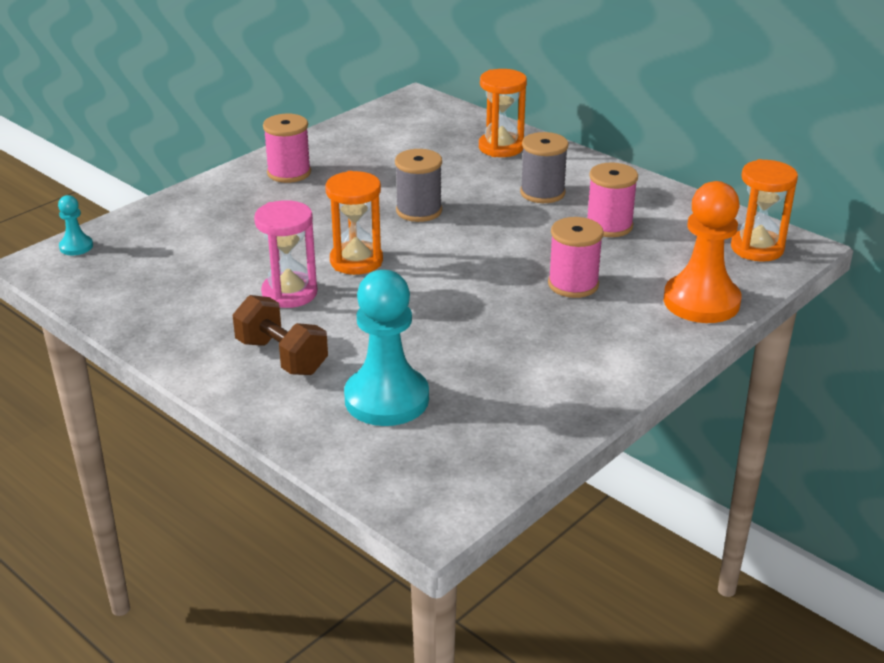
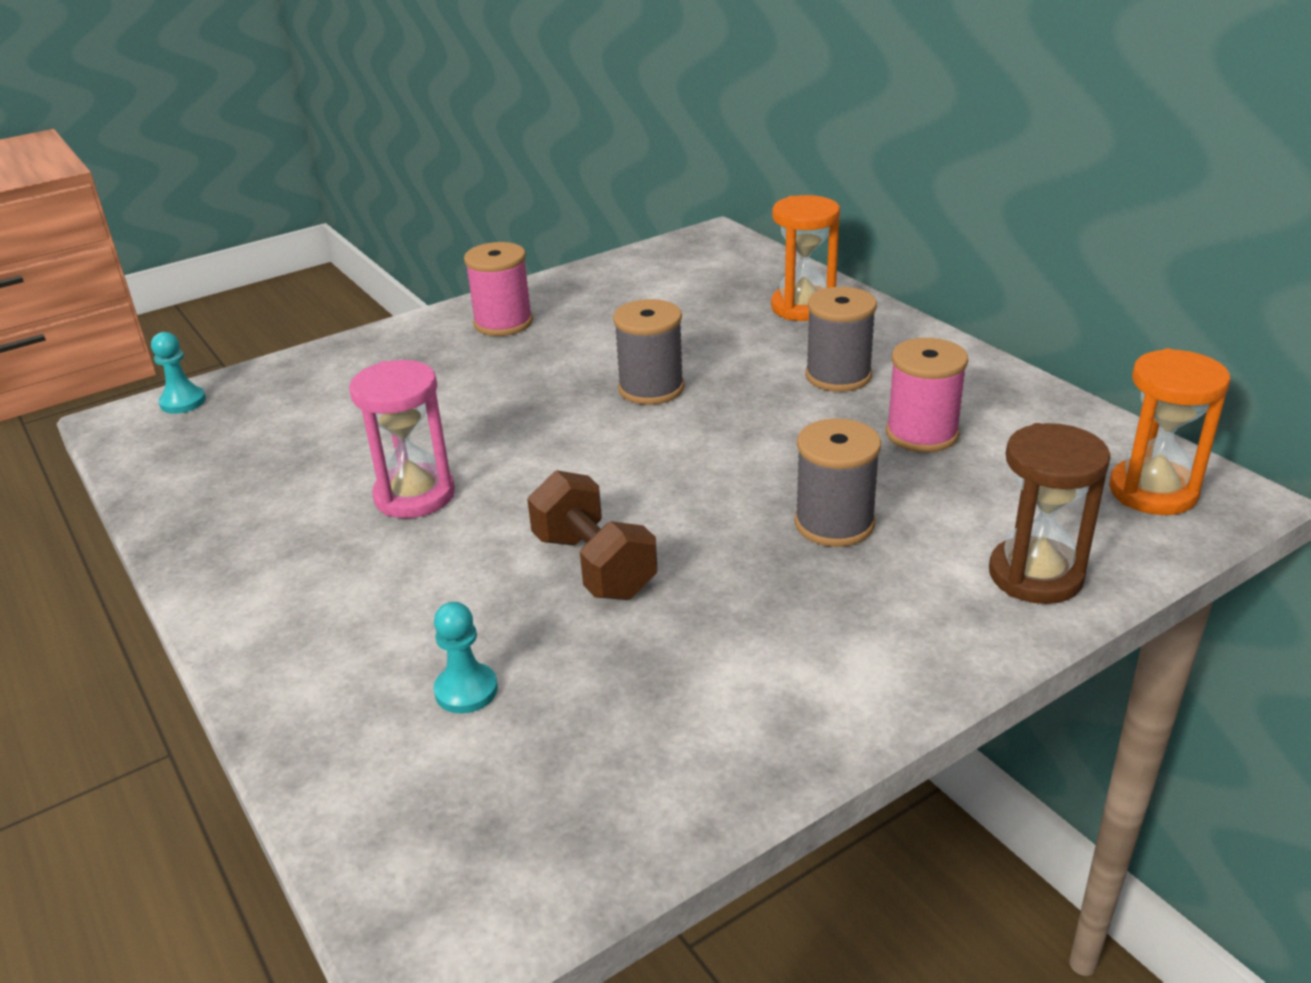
camera: 15 degrees right, 0 degrees up
(282, 357) = (351, 596): brown dumbbell -> brown dumbbell (594, 566)
(356, 261) = (530, 455): orange hourglass -> none
(386, 399) = (466, 690): turquoise pawn -> turquoise pawn, size x0.46
(573, 284) = (834, 523): pink spool -> grey spool
(701, 301) = (1035, 575): orange pawn -> brown hourglass

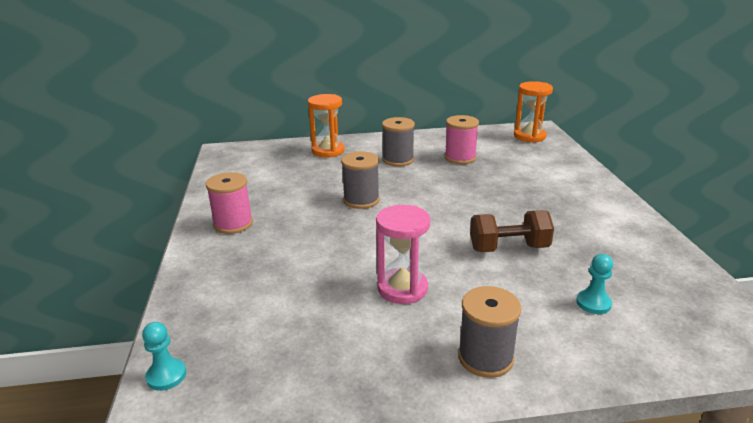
camera: 65 degrees left, 5 degrees down
(834, 523) = (512, 189): grey spool -> grey spool (485, 357)
(1035, 575) = (568, 166): brown hourglass -> none

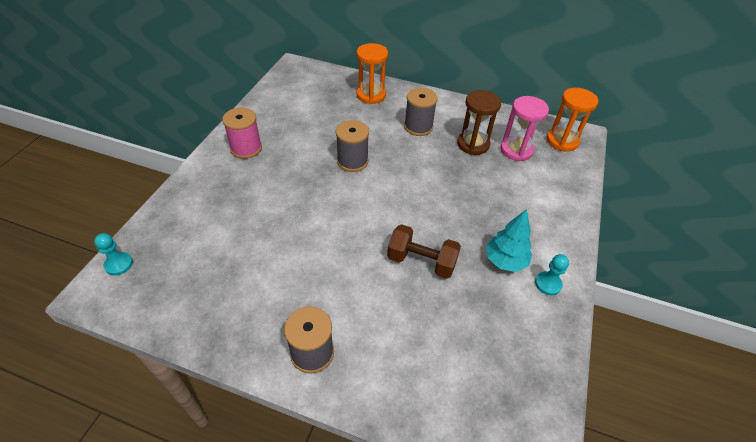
camera: 25 degrees right, 20 degrees up
(402, 288) = (309, 263): pink hourglass -> pink hourglass (516, 150)
(460, 158) = (473, 144): pink spool -> brown hourglass
(577, 223) = (505, 261): none -> turquoise tree
(593, 303) = (435, 347): turquoise pawn -> turquoise pawn (548, 284)

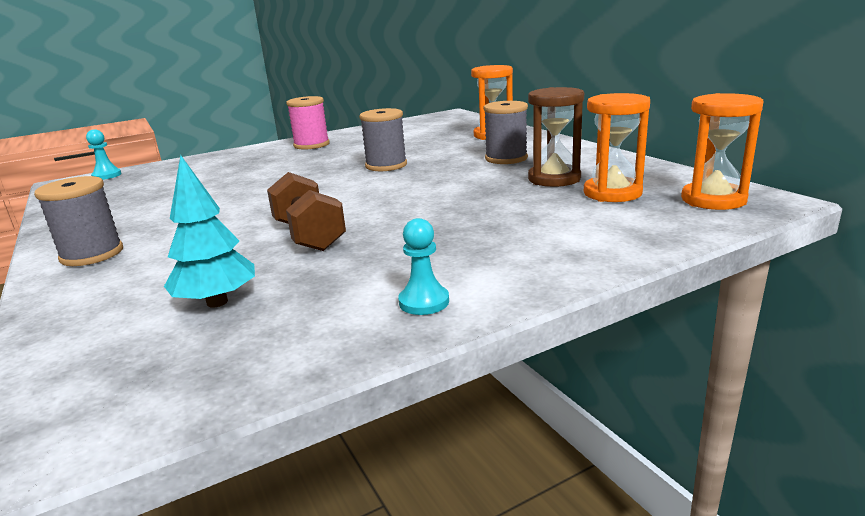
camera: 45 degrees right, 25 degrees down
(505, 261) = (406, 265): turquoise tree -> turquoise tree (217, 302)
(516, 150) = (612, 193): pink hourglass -> orange hourglass

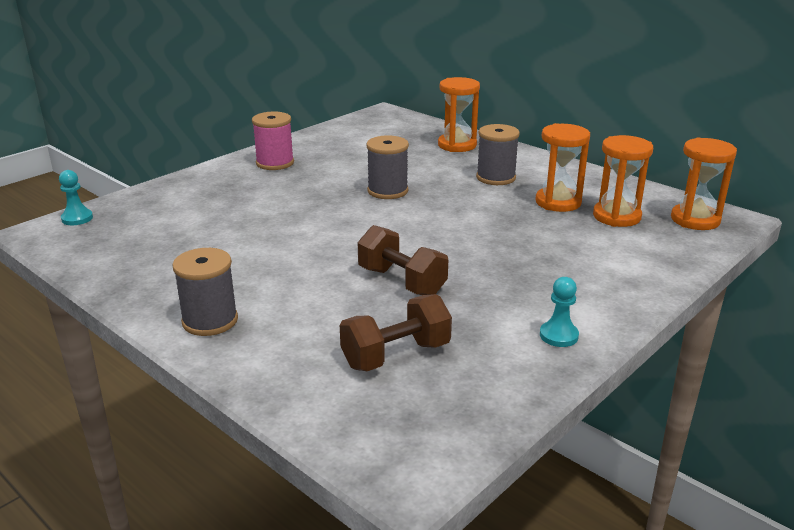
camera: 20 degrees left, 5 degrees up
(217, 302) = (396, 355): turquoise tree -> brown dumbbell
(554, 179) = (558, 202): brown hourglass -> orange hourglass

